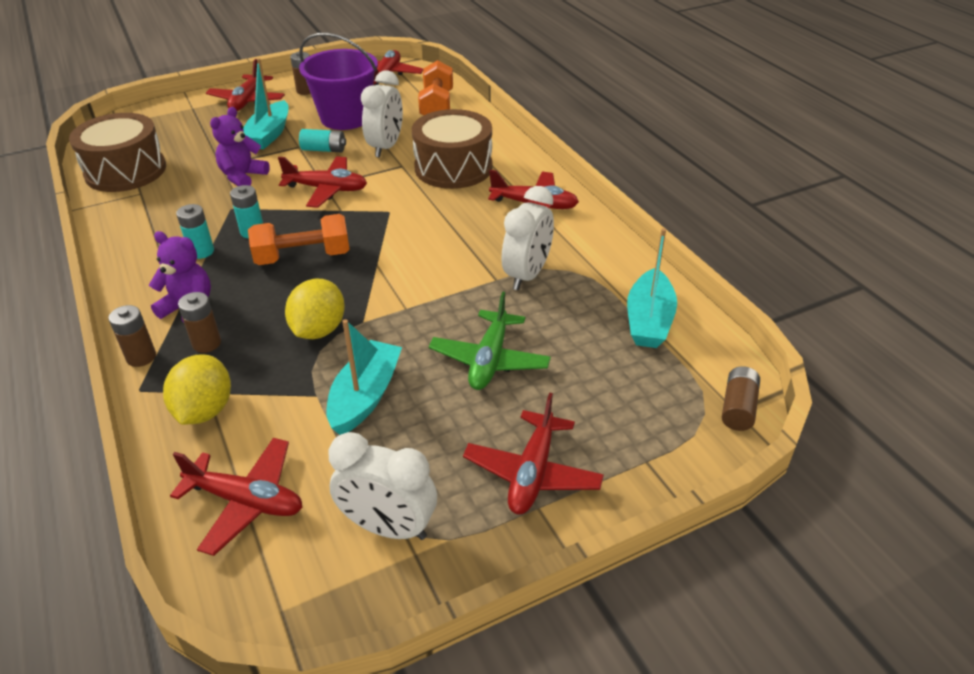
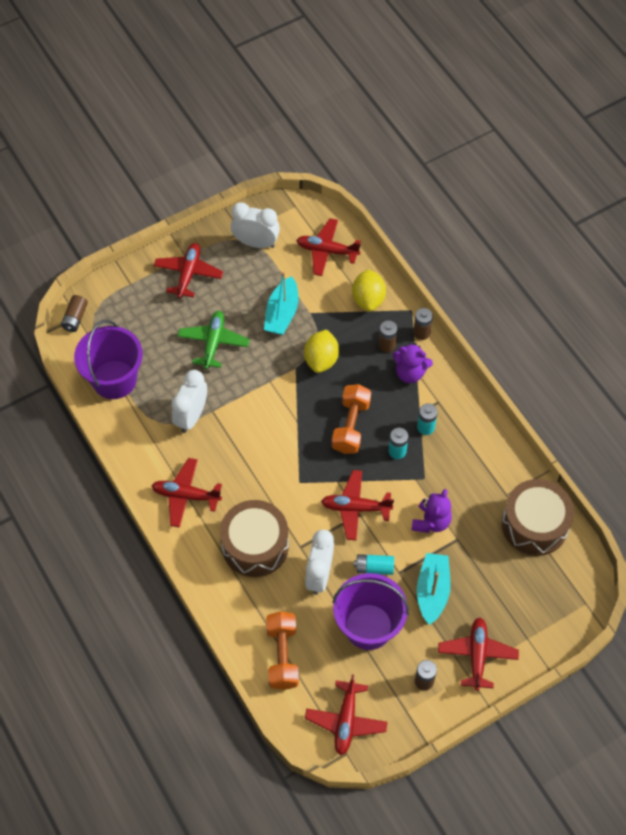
camera: 175 degrees right, 20 degrees up
(303, 257) = (351, 426): orange dumbbell -> orange dumbbell turned 60 degrees counterclockwise
(649, 320) = (114, 379): turquoise boat -> purple bucket

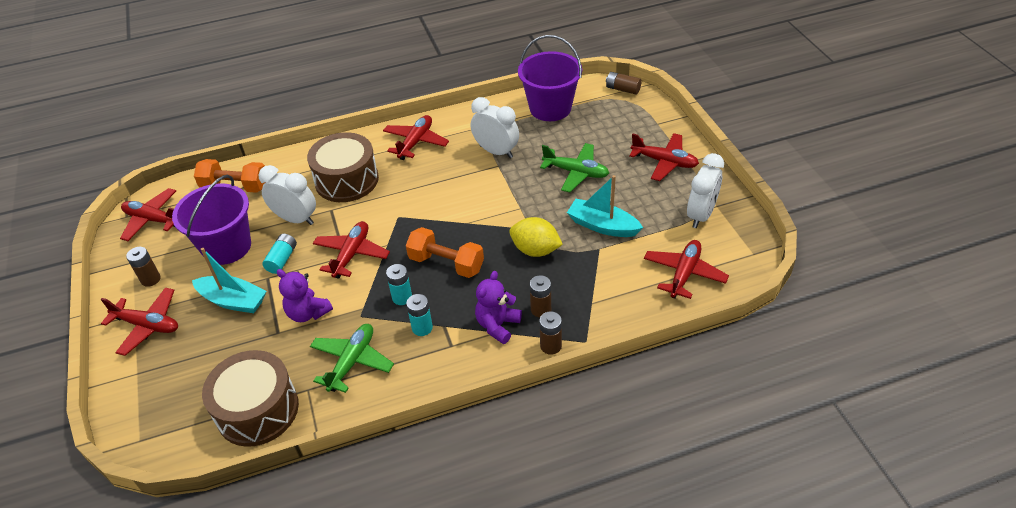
camera: 105 degrees right, 15 degrees down
(368, 299) = (609, 302): yellow lemon -> none
(472, 470) = (352, 362): none -> green plane

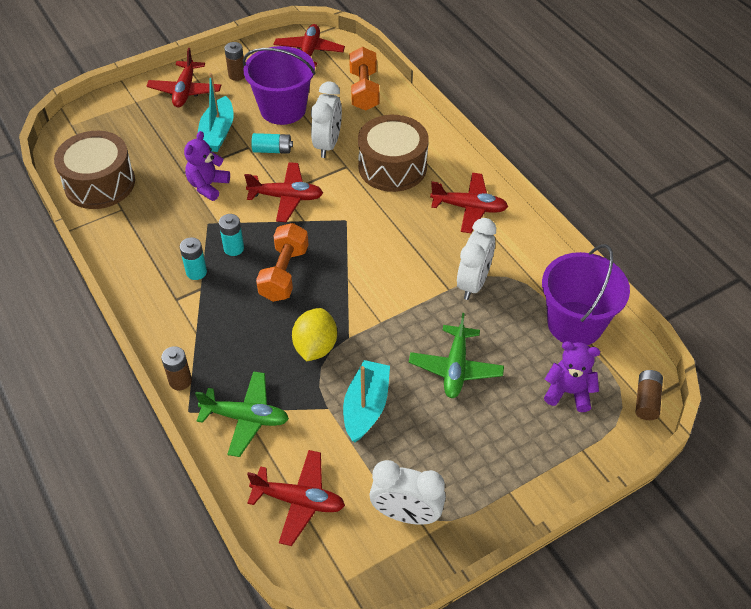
camera: 75 degrees right, 5 degrees up
(352, 362) = (153, 231): green plane -> green plane (246, 418)
(497, 325) = (204, 331): purple teddy bear -> purple teddy bear (568, 392)
(541, 309) = (229, 365): brown battery -> none
(664, 162) = (501, 464): red plane -> none

